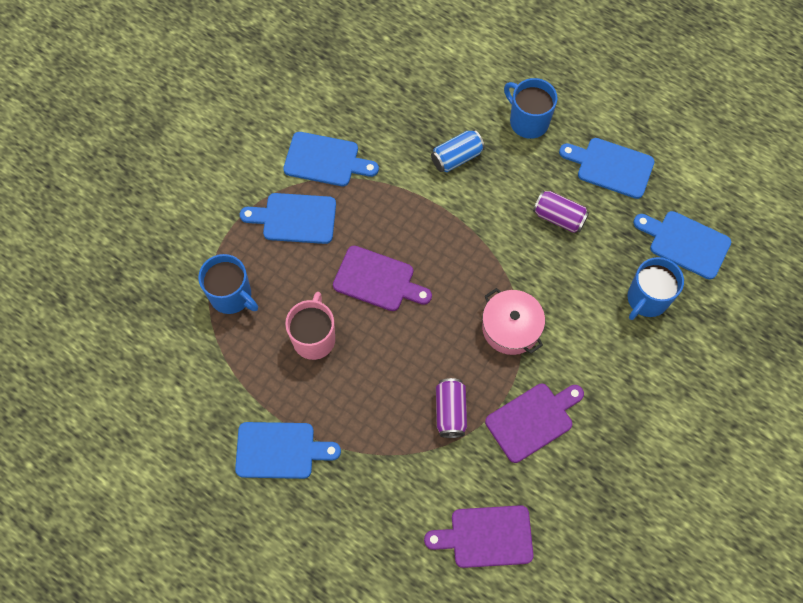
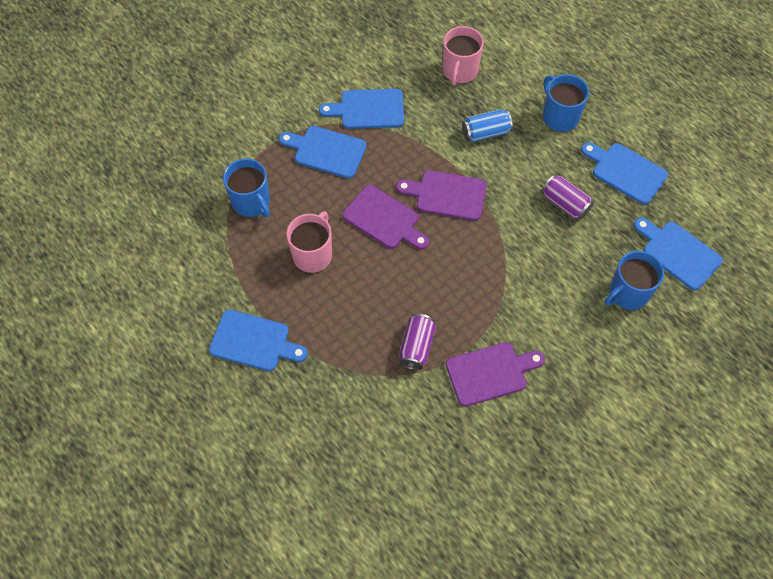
camera: 15 degrees right, 5 degrees down
(325, 160) = (368, 109): blue cutting board -> blue cutting board turned 150 degrees clockwise
(410, 94) = (460, 71): none -> pink mug
(486, 537) = (417, 464): purple cutting board -> purple cutting board (447, 195)
(511, 327) = (493, 288): pink pot -> none

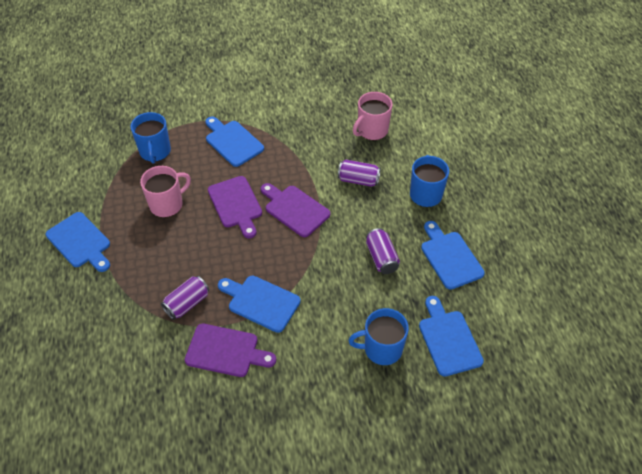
camera: 30 degrees right, 10 degrees down
(368, 109) = (284, 127): blue cutting board -> blue cutting board (261, 302)
(485, 133) = (358, 180): blue can -> purple can

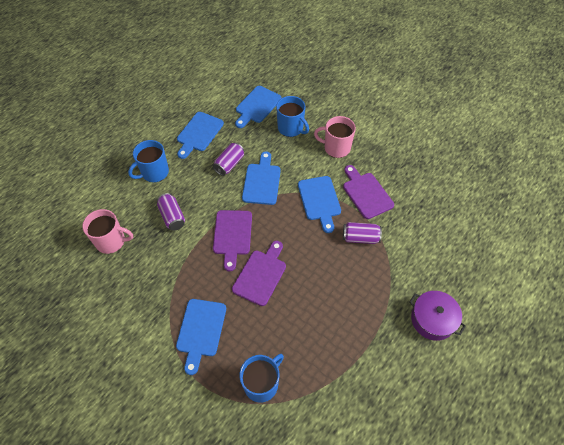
camera: 130 degrees left, 5 degrees up
(61, 293) = (432, 319): none -> purple pot
(80, 242) = (389, 350): blue cutting board -> blue cutting board (262, 181)
(167, 204) = (302, 321): pink mug -> pink mug (336, 148)

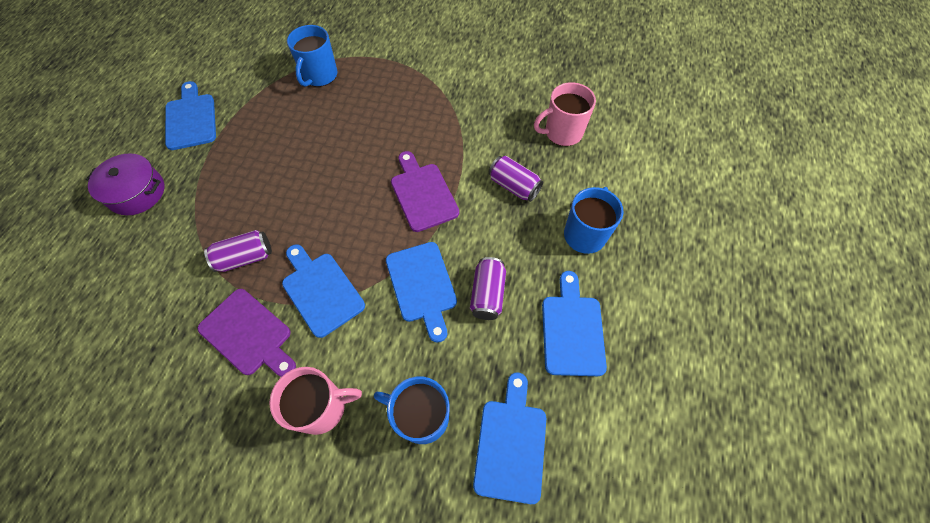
camera: 155 degrees right, 5 degrees up
(201, 331) = (402, 92): blue cutting board -> blue cutting board (191, 119)
(261, 275) = (364, 164): purple cutting board -> none

